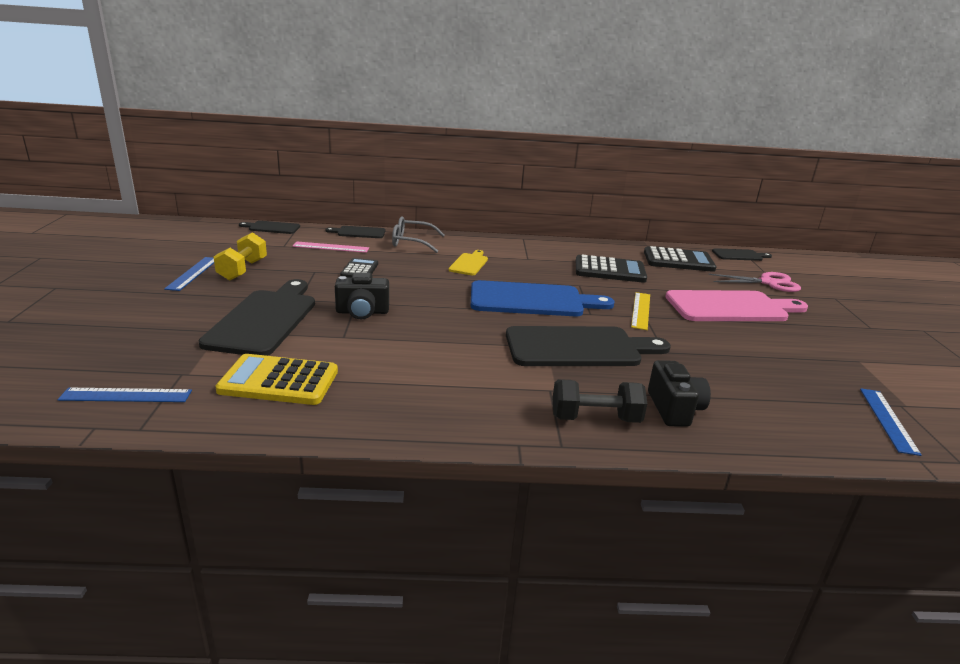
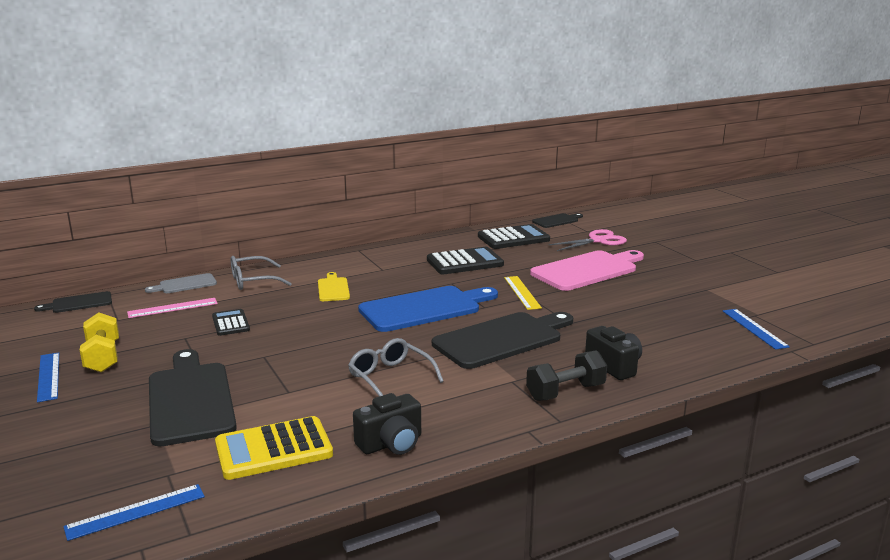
camera: 25 degrees left, 5 degrees down
(359, 232) = (185, 284): black cutting board -> grey cutting board
(362, 312) = (281, 364): black camera -> black camera (391, 443)
(439, 351) = (390, 377): none -> grey glasses

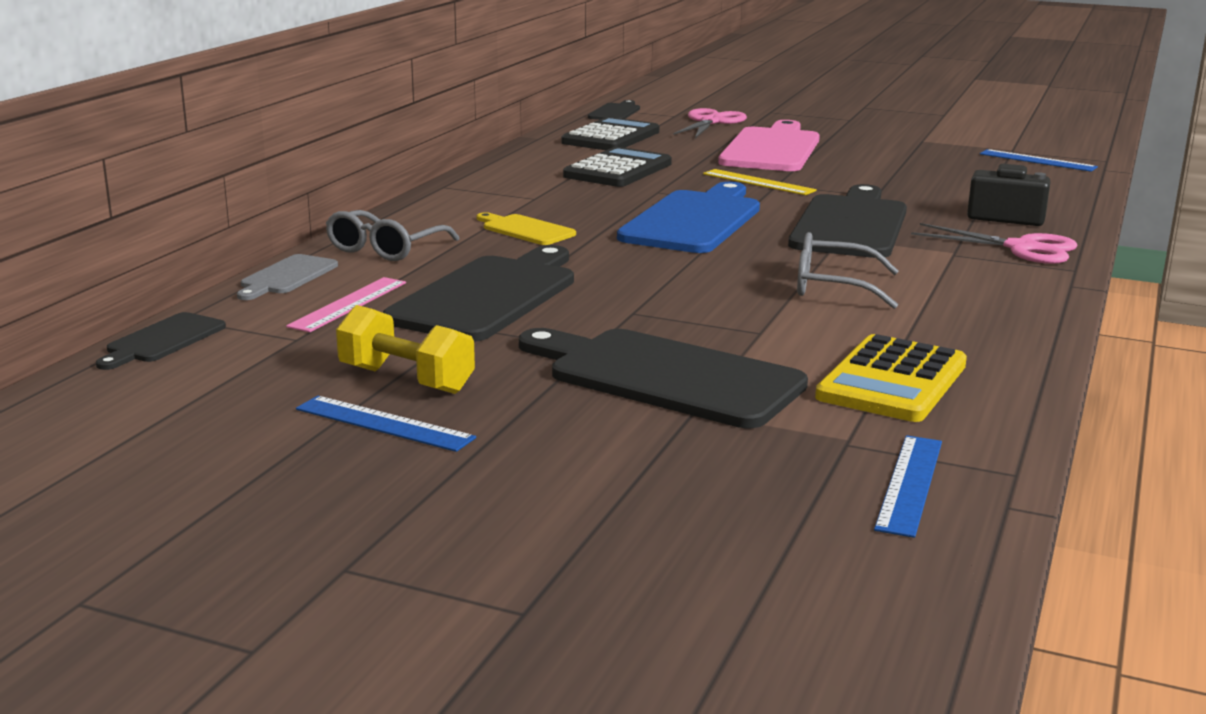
camera: 40 degrees left, 0 degrees up
(230, 323) = (489, 296): black calculator -> black cutting board
(391, 443) = (987, 335): black camera -> none
(565, 392) = (1021, 248): black dumbbell -> pink scissors

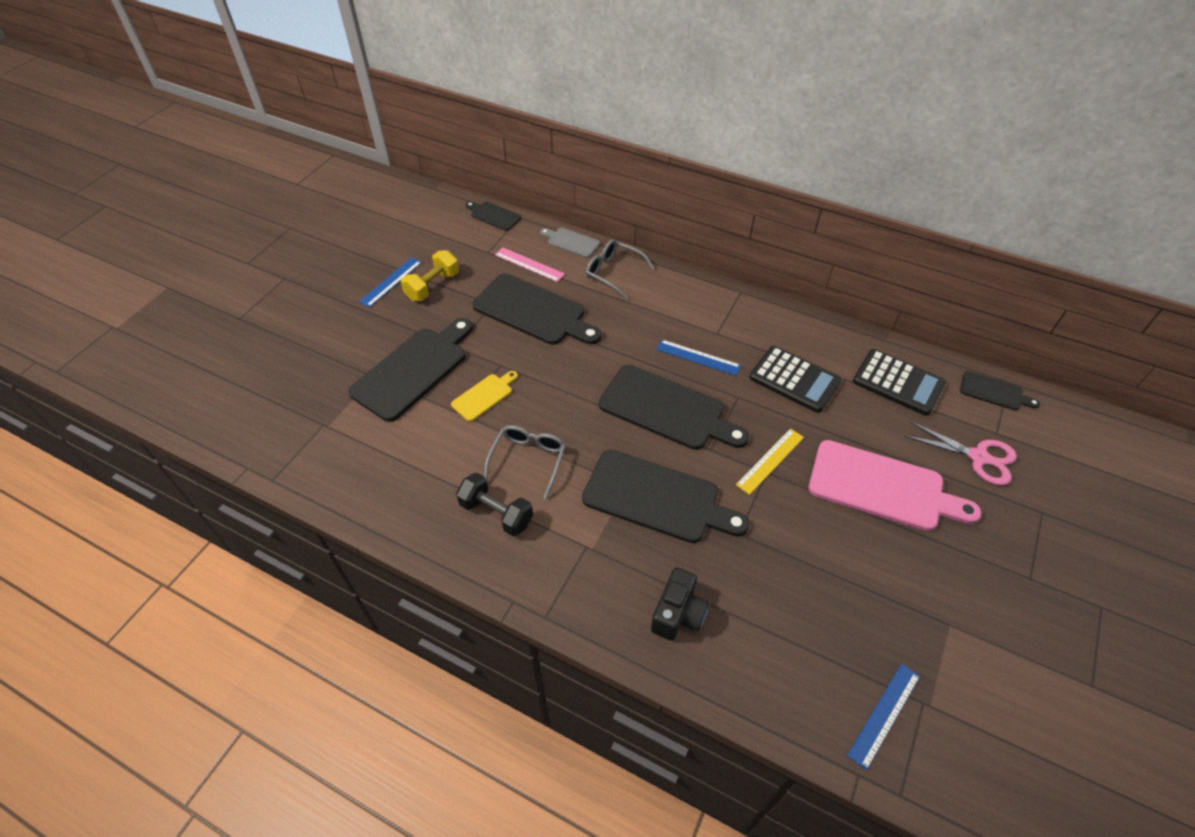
camera: 95 degrees right, 30 degrees up
(525, 230) = (647, 327): yellow cutting board -> yellow cutting board (484, 396)
(694, 220) = (667, 409): blue cutting board -> black cutting board
(892, 381) = (384, 457): yellow calculator -> none
(910, 484) = (278, 438): blue ruler -> blue ruler (698, 357)
(942, 300) = (496, 513): none -> black dumbbell
(1021, 248) = (597, 597): pink scissors -> none

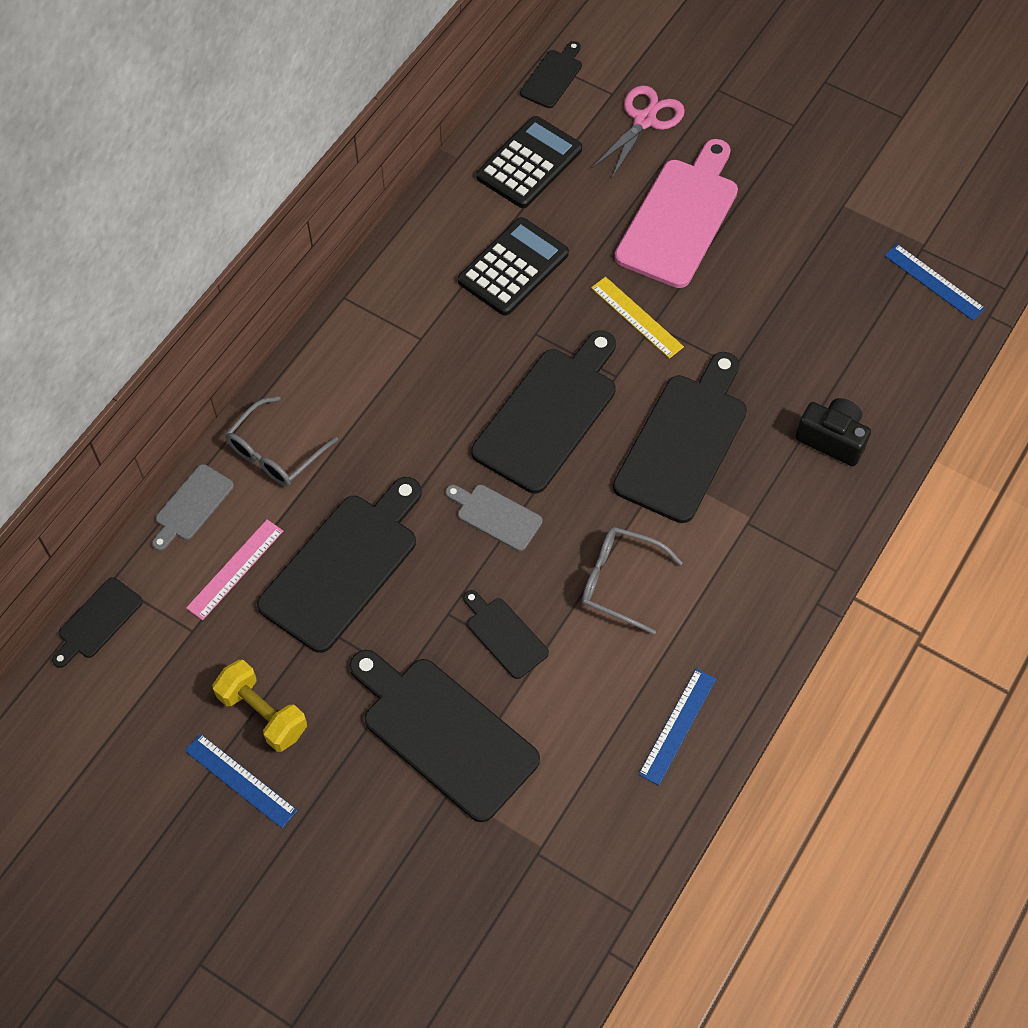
camera: 85 degrees left, 10 degrees up
(484, 396) = (504, 635): yellow cutting board -> black cutting board
(496, 513) = (698, 620): black dumbbell -> none
(577, 384) = (495, 516): none -> grey cutting board
(698, 357) = (462, 367): blue ruler -> blue ruler (677, 726)

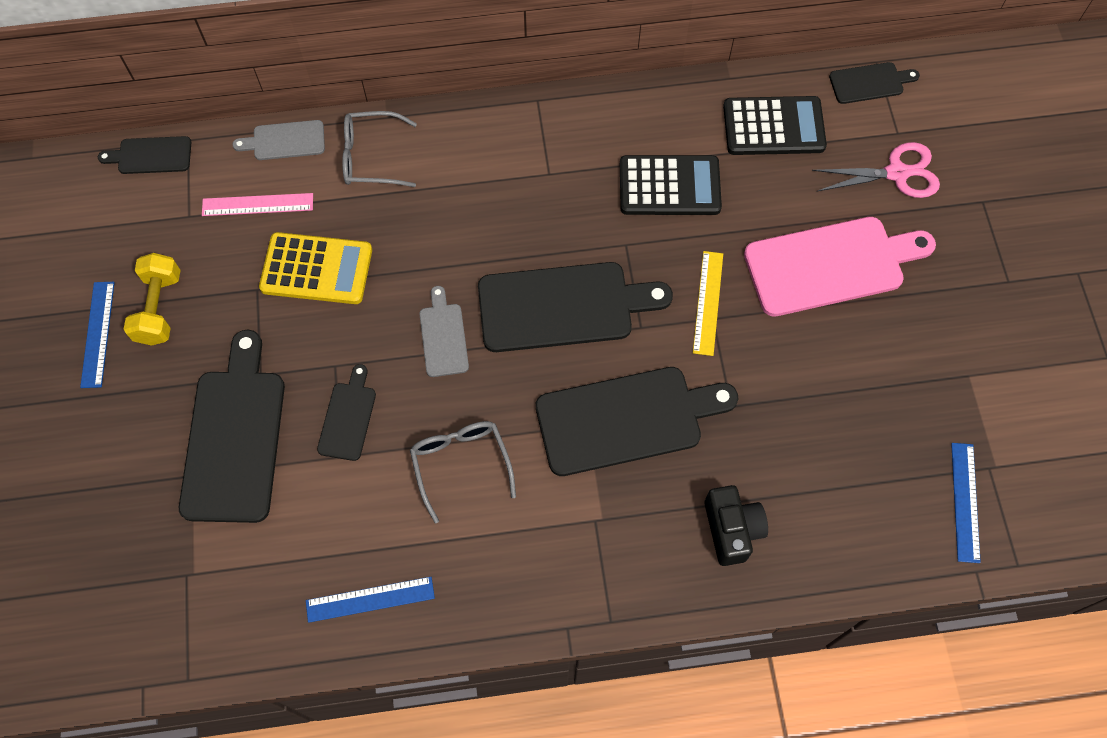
camera: 50 degrees right, 5 degrees up
(344, 566) = (316, 269): black cutting board -> yellow calculator

